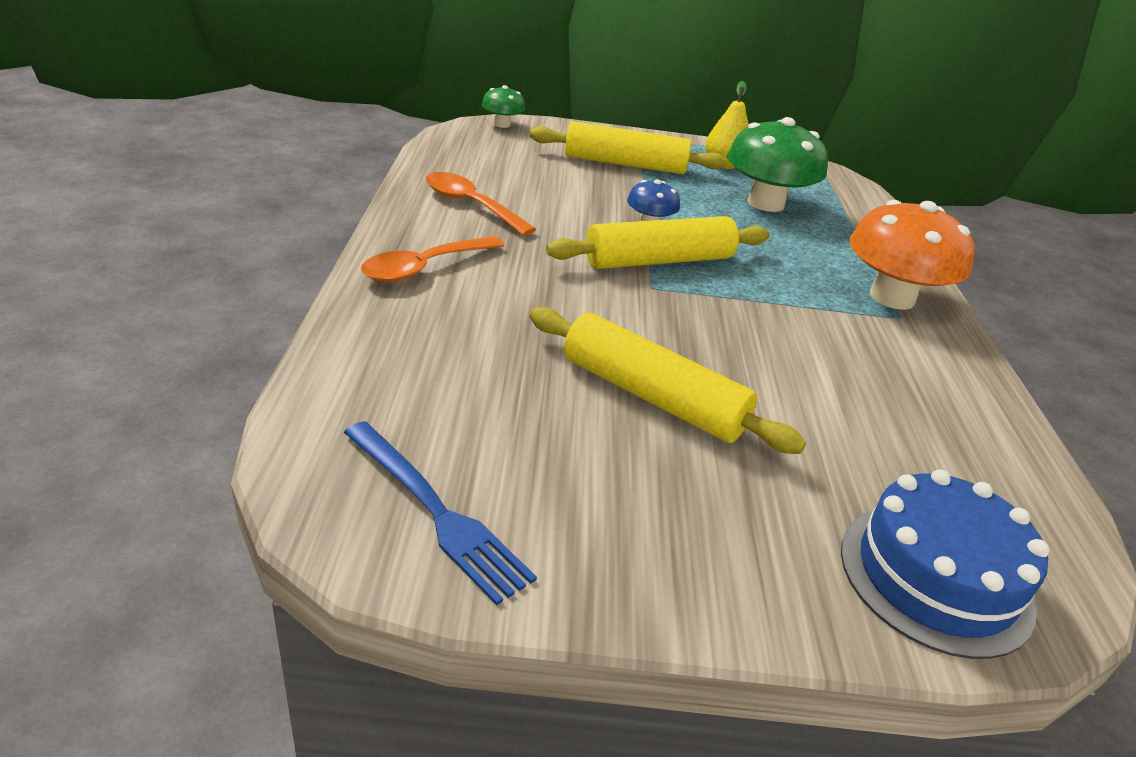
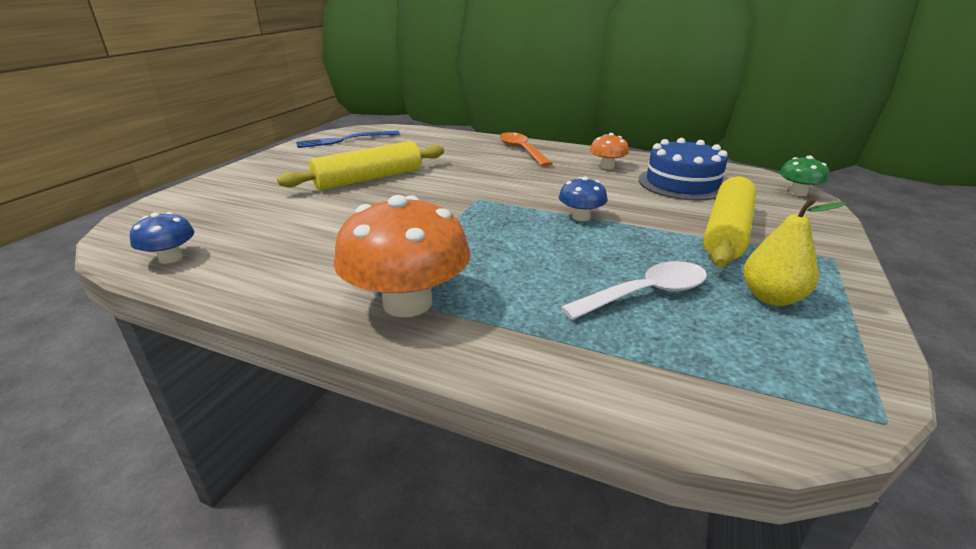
camera: 115 degrees right, 5 degrees down
(470, 205) = (607, 166): orange spoon -> orange mushroom
(659, 260) = (515, 208): yellow rolling pin -> none
(765, 203) = (645, 294): green mushroom -> white spoon
(935, 577) = (184, 208): blue cake -> blue cake (682, 183)
(1024, 488) = (170, 258): none -> blue mushroom

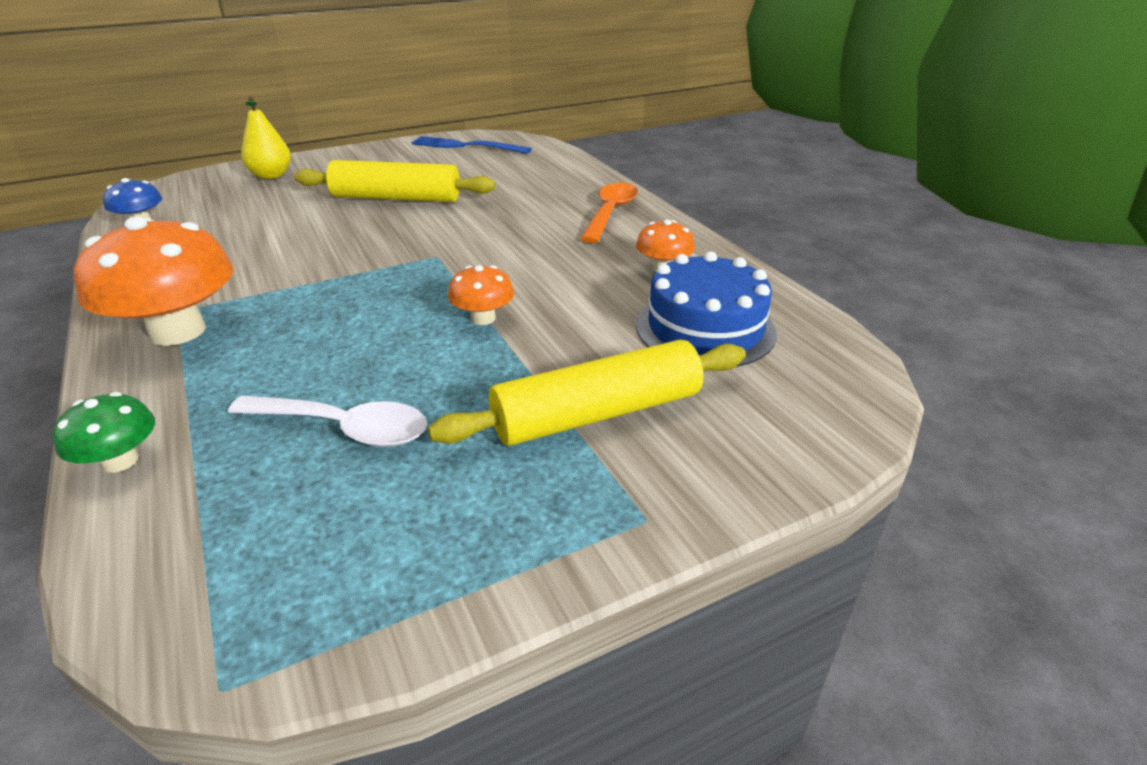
camera: 40 degrees right, 5 degrees up
(580, 217) = (483, 318): blue mushroom -> orange mushroom
(771, 297) = (445, 509): yellow pear -> yellow pear (271, 175)
(797, 193) = (850, 414): green mushroom -> green mushroom (120, 461)

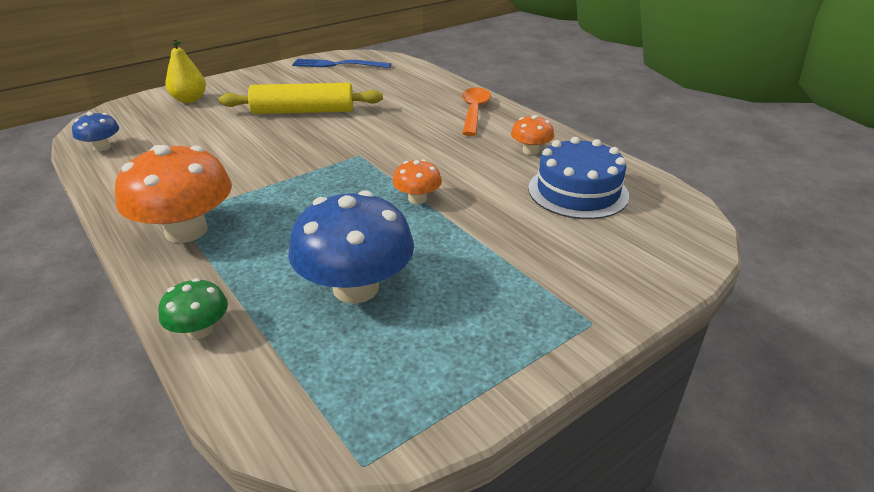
camera: 10 degrees left, 0 degrees up
(344, 428) = (356, 288): white spoon -> blue mushroom
(597, 414) = (530, 258): yellow rolling pin -> none

